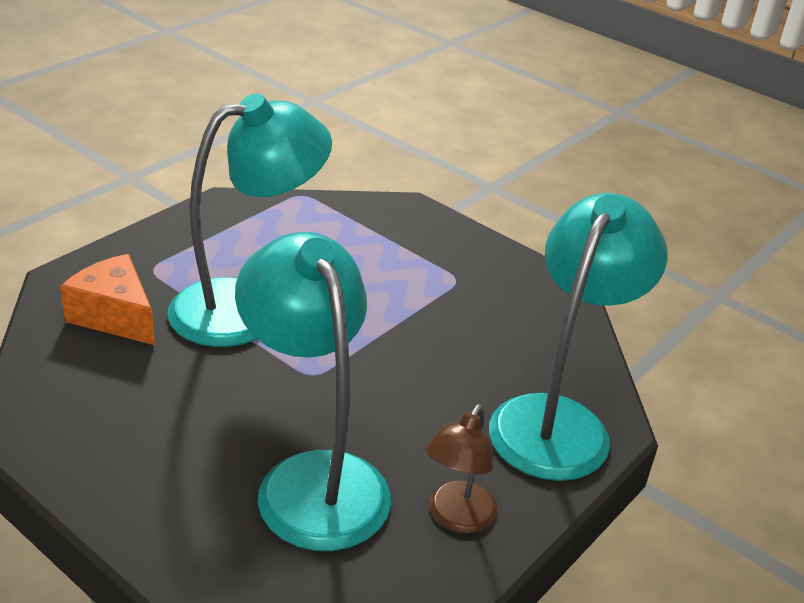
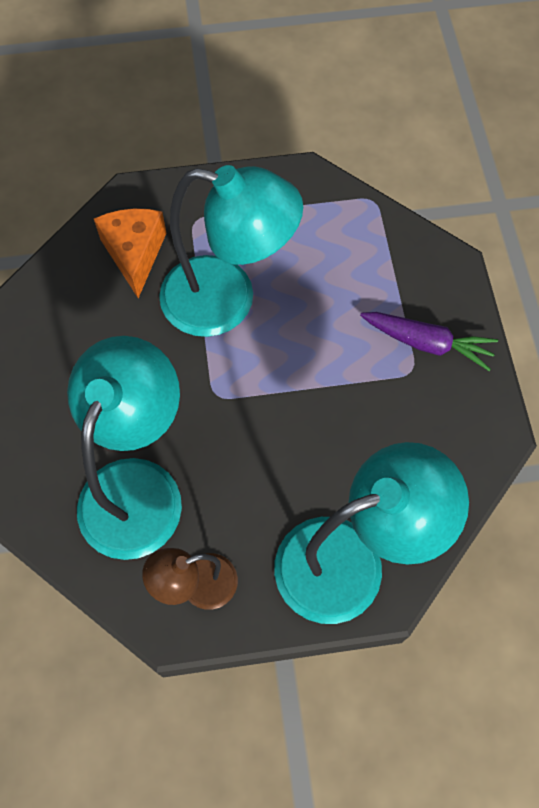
camera: 45 degrees right, 30 degrees up
(448, 259) = (427, 343): none -> purple carrot

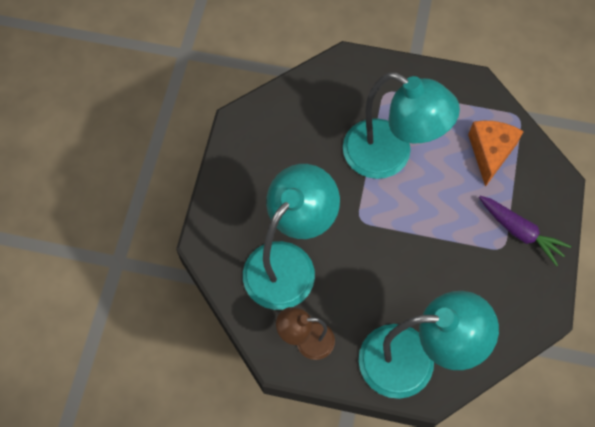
camera: 20 degrees right, 0 degrees up
(134, 254) = (336, 103): orange cheese -> orange cheese (490, 153)

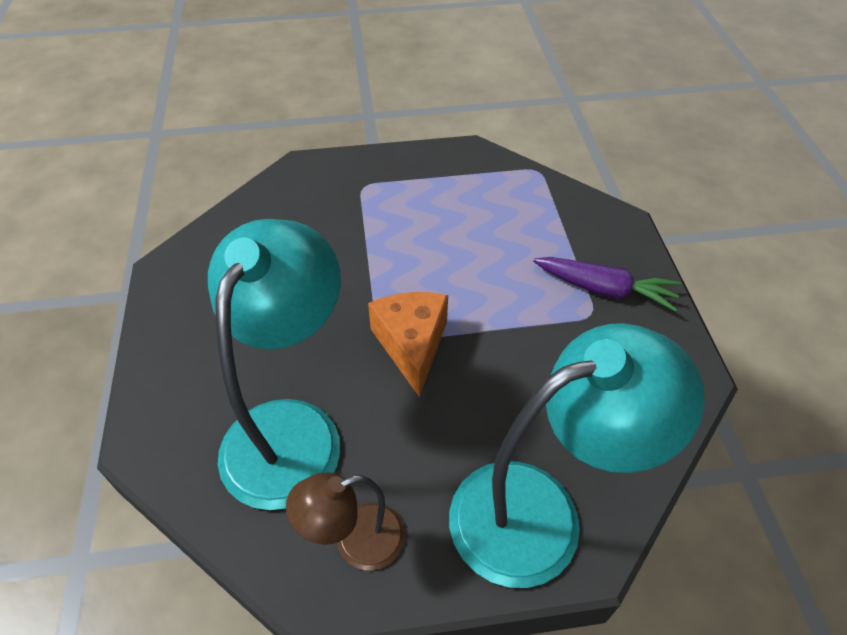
camera: 20 degrees left, 15 degrees down
(390, 156) = (395, 252): turquoise lamp -> none
(490, 153) = (522, 214): orange cheese -> orange cheese (411, 345)

